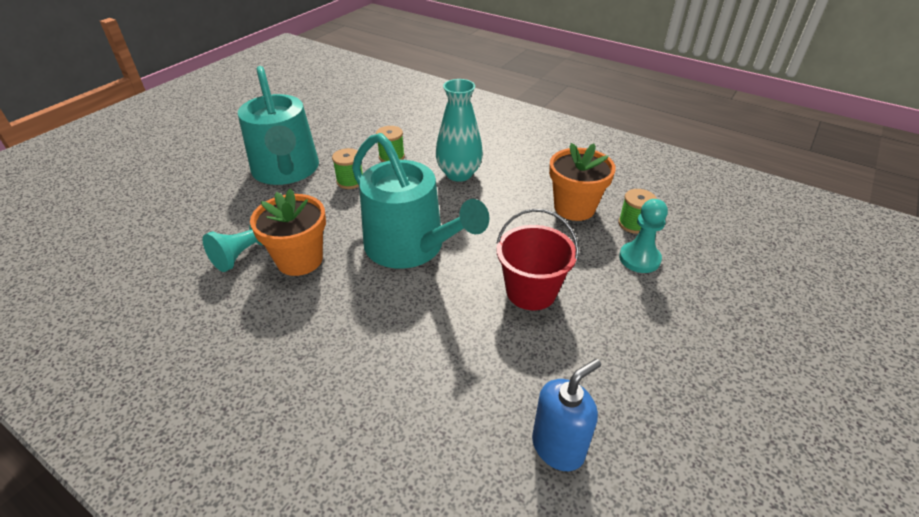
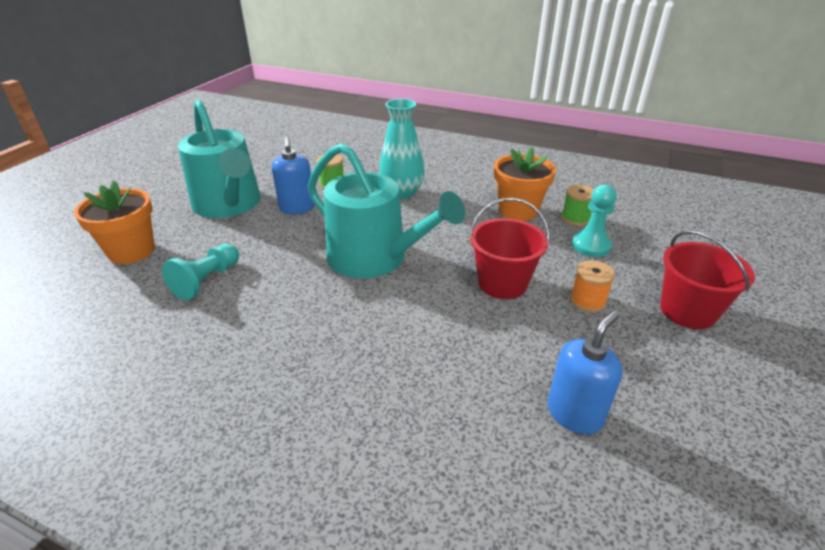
camera: 10 degrees left, 5 degrees down
(300, 260) = (265, 281): orange flower pot -> orange flower pot (131, 251)
(350, 181) = (297, 208): green spool -> blue soap dispenser
(614, 323) = (587, 301): none -> orange spool
(719, 349) = (687, 311): none -> red bucket

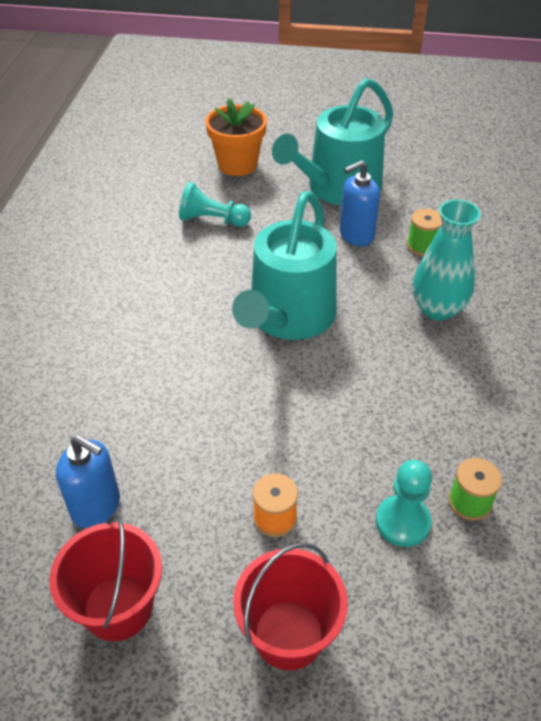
camera: 75 degrees right, 10 degrees up
(502, 283) = (281, 432): red bucket -> red bucket (118, 607)
(518, 211) = (456, 432): orange flower pot -> none

